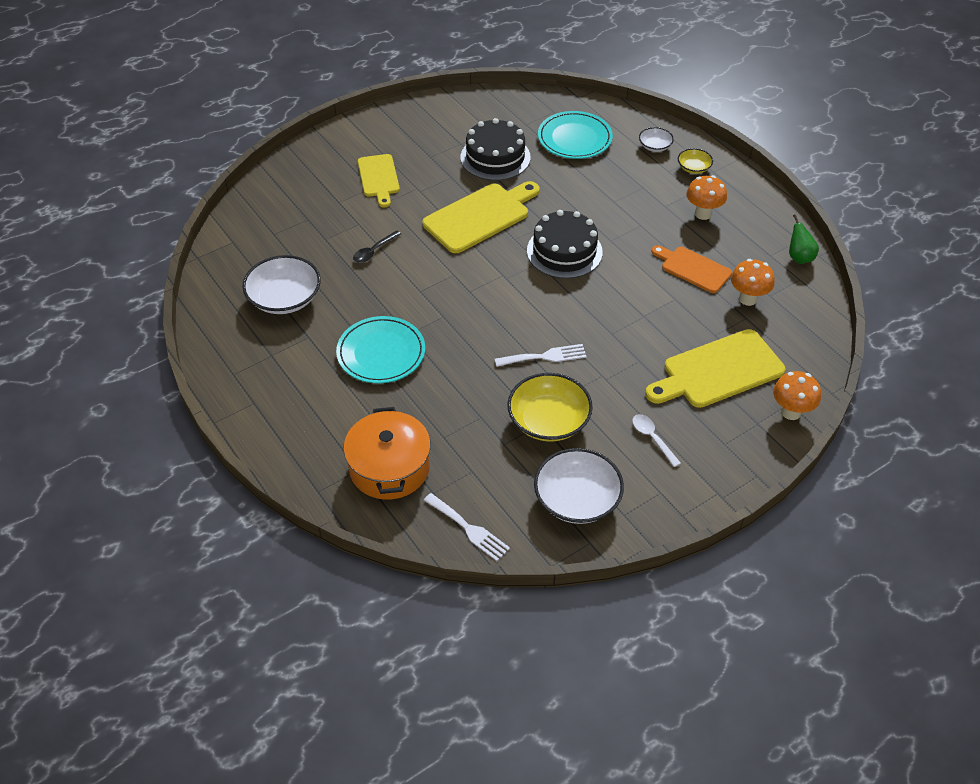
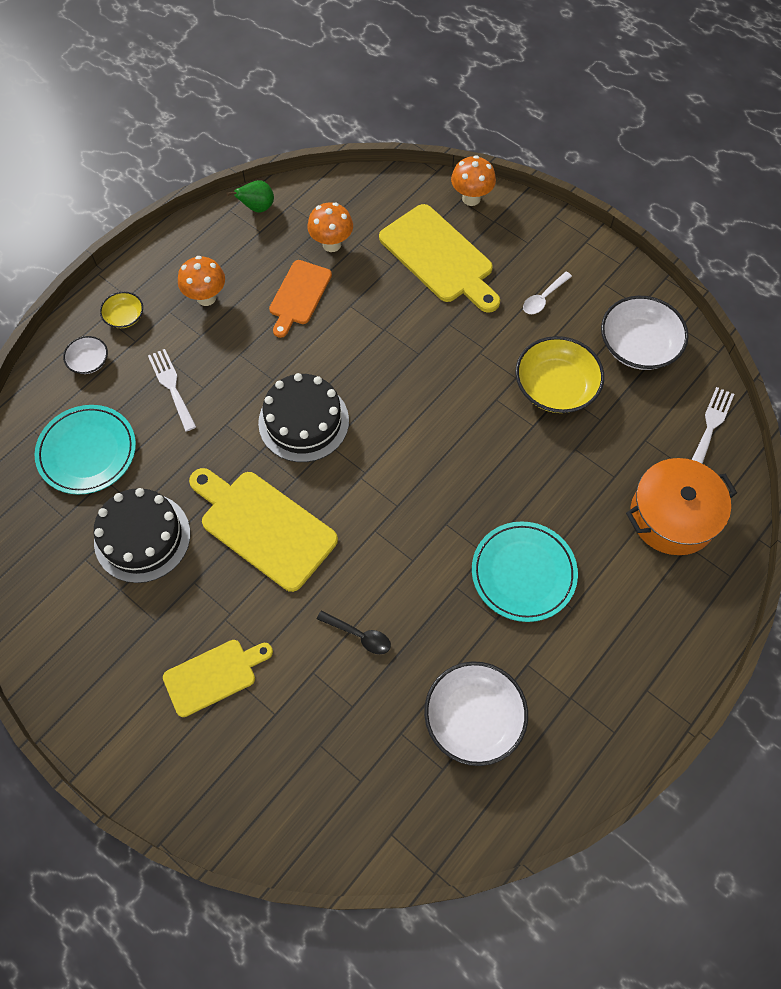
camera: 105 degrees left, 15 degrees up
(545, 356) = (472, 408): white fork -> white fork (171, 386)

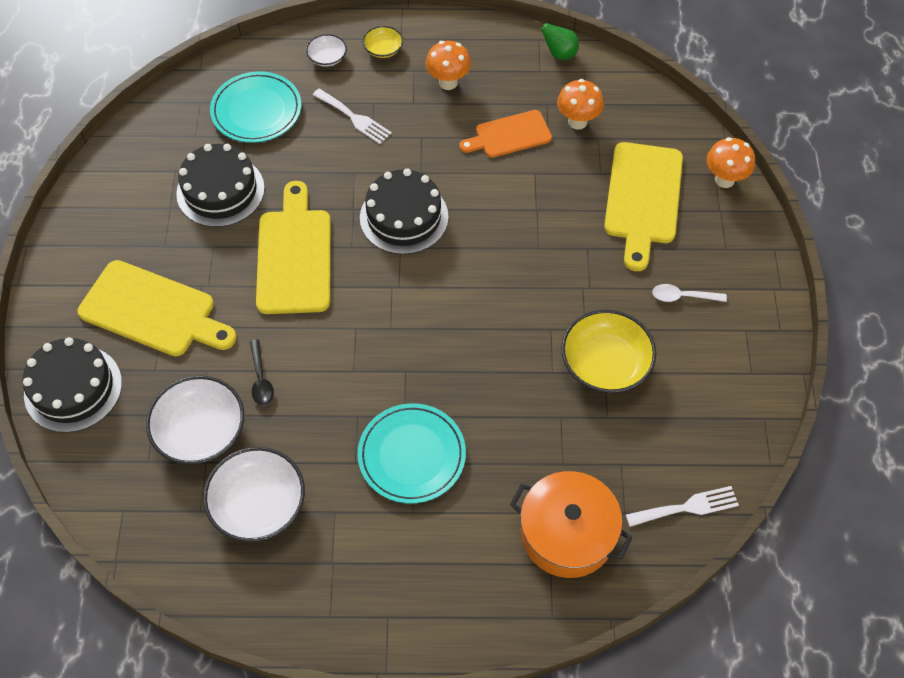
camera: 50 degrees right, 5 degrees down
(171, 386) = (354, 118): white fork -> white fork turned 105 degrees clockwise
(214, 675) = (153, 311): yellow cutting board -> yellow cutting board, size x1.60
(232, 797) = (73, 388): none -> black cake
(638, 345) = (710, 398): white bowl -> white bowl (200, 431)

